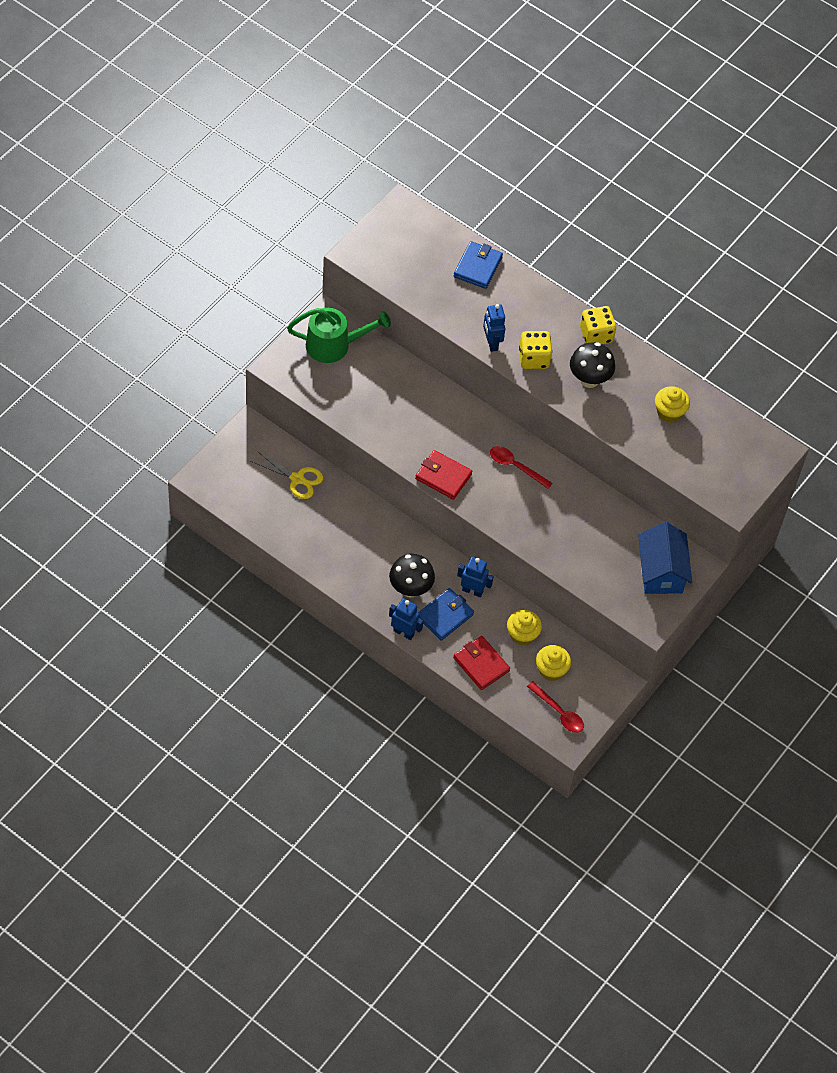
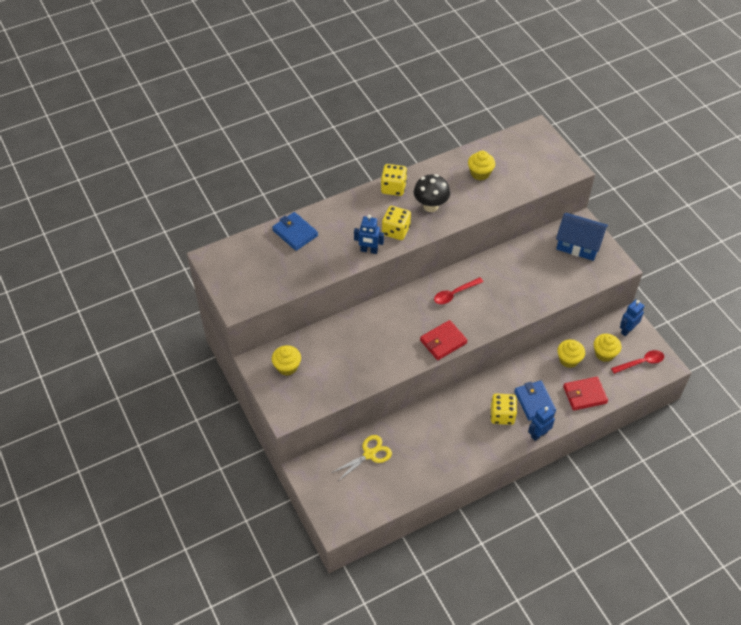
camera: 60 degrees left, 5 degrees down
(335, 345) = (287, 367): green watering can -> yellow cupcake
(410, 589) = (502, 415): black mushroom -> yellow dice
(472, 591) = (519, 376): blue robot -> blue robot (627, 330)

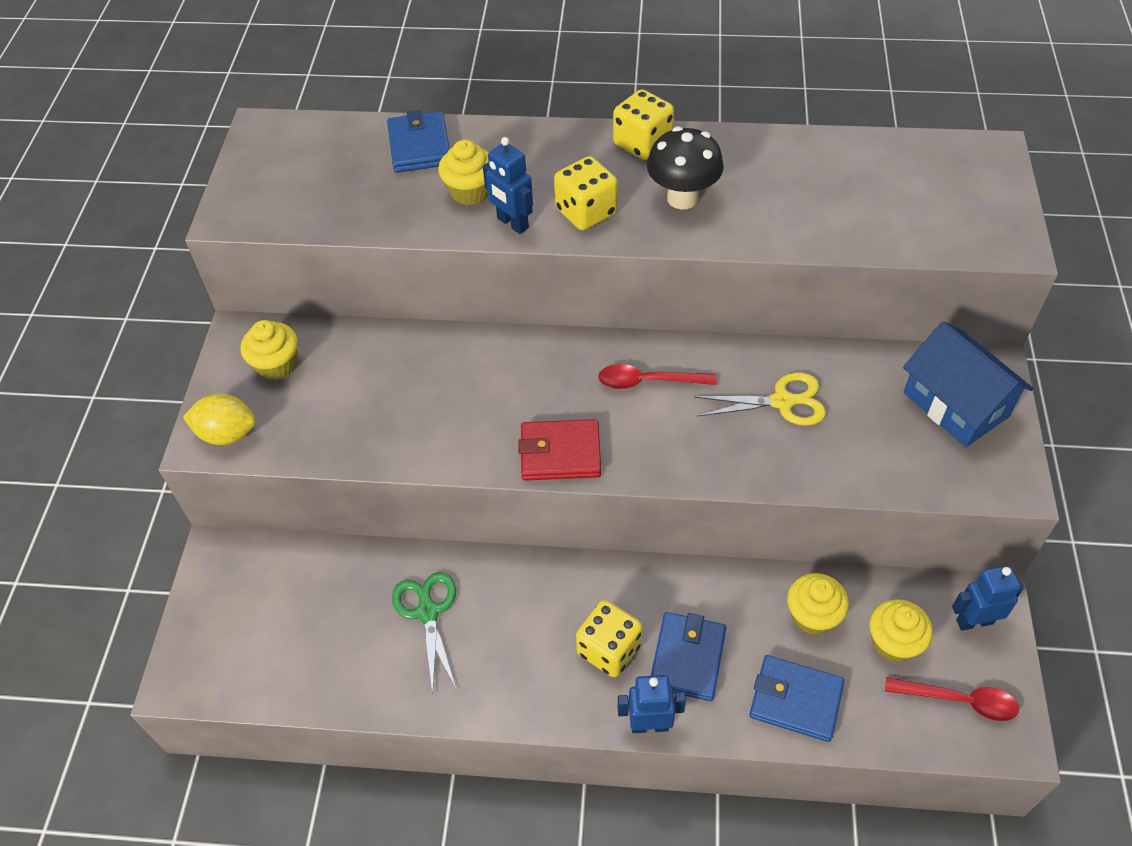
camera: 35 degrees right, 0 degrees up
(293, 407) = (227, 434): none -> yellow lemon
(369, 454) = (333, 588): yellow scissors -> yellow scissors (782, 402)
(418, 441) = (428, 612): none -> green scissors
(480, 173) = (820, 181): yellow cupcake -> yellow cupcake (470, 191)
(584, 395) = (795, 700): red wallet -> blue wallet

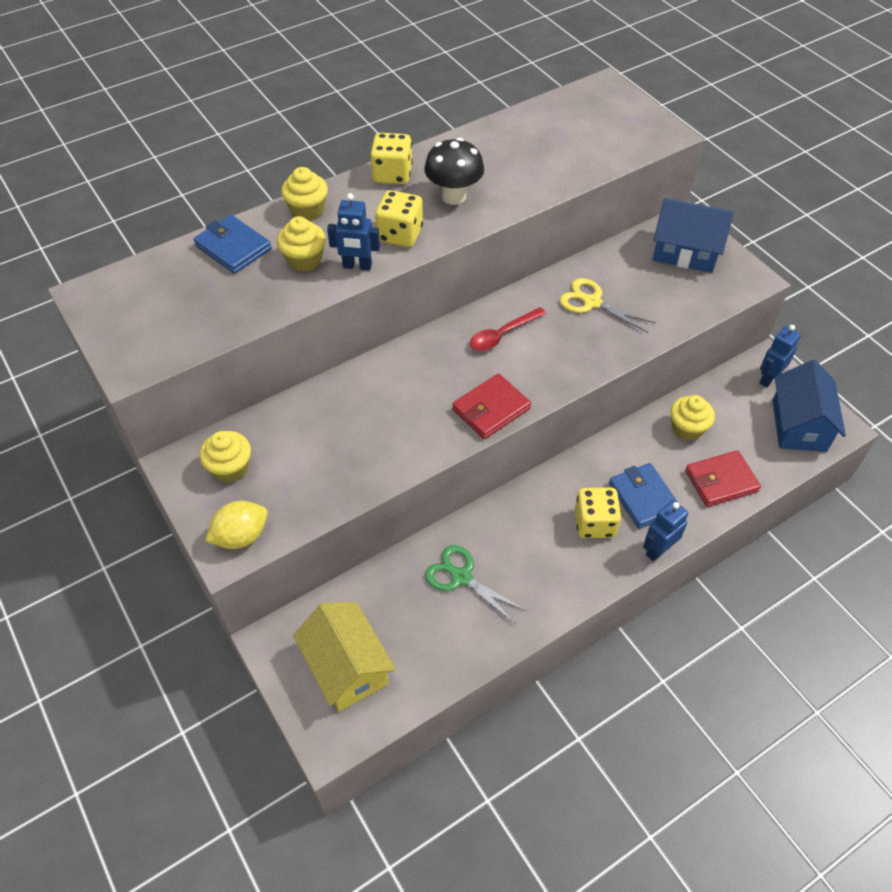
camera: 40 degrees left, 0 degrees up
(253, 624) = (347, 667): none -> yellow house
(782, 402) = (592, 302): yellow scissors -> yellow scissors turned 105 degrees counterclockwise
(795, 700) = (721, 481): blue wallet -> red wallet
(893, 642) = (740, 416): yellow cupcake -> yellow cupcake (307, 210)
(959, 701) = (799, 425): red spoon -> blue house

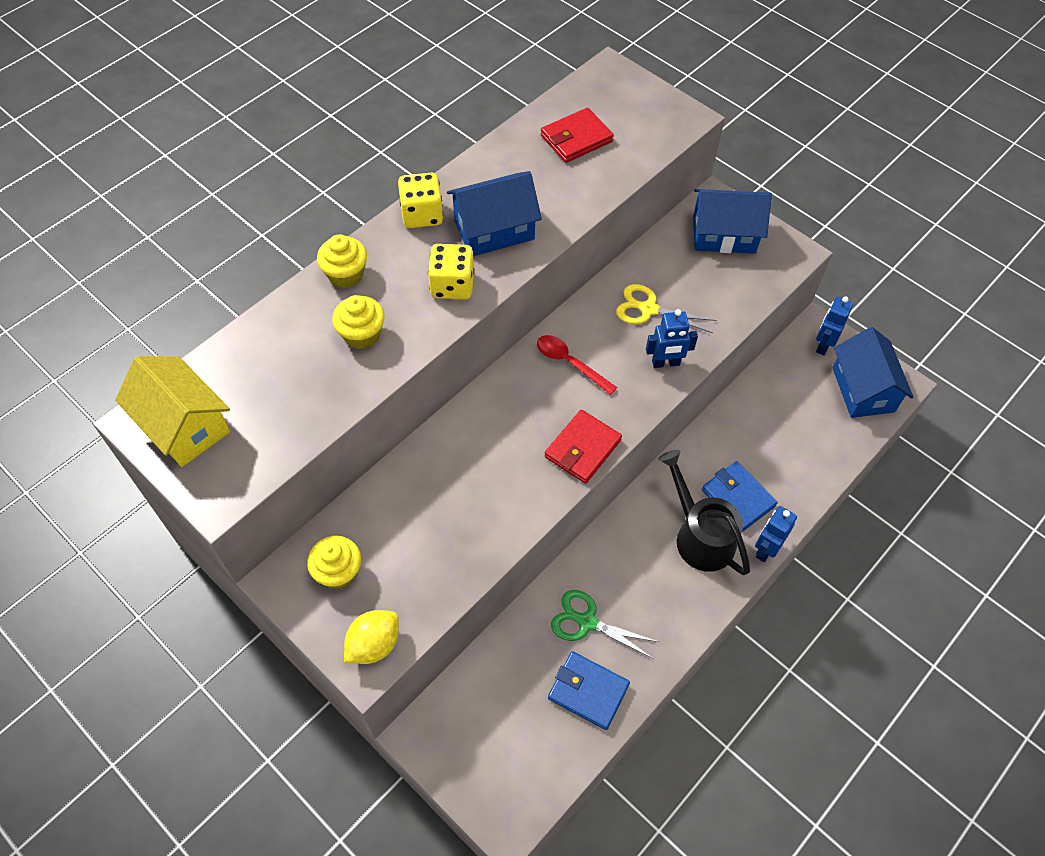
camera: 15 degrees left, 5 degrees up
(233, 247) = (281, 334): blue wallet -> blue wallet (588, 691)
(347, 667) = (503, 743): yellow house -> yellow house (184, 425)
(357, 266) = (419, 331): blue robot -> blue robot (666, 363)
(454, 196) = (494, 230): black mushroom -> blue house
(502, 334) = (570, 363): red spoon -> red spoon turned 90 degrees clockwise
(594, 523) = (699, 535): yellow dice -> black watering can
(687, 428) = (760, 415): yellow cupcake -> none
(721, 481) = (805, 464): red wallet -> red wallet (576, 138)

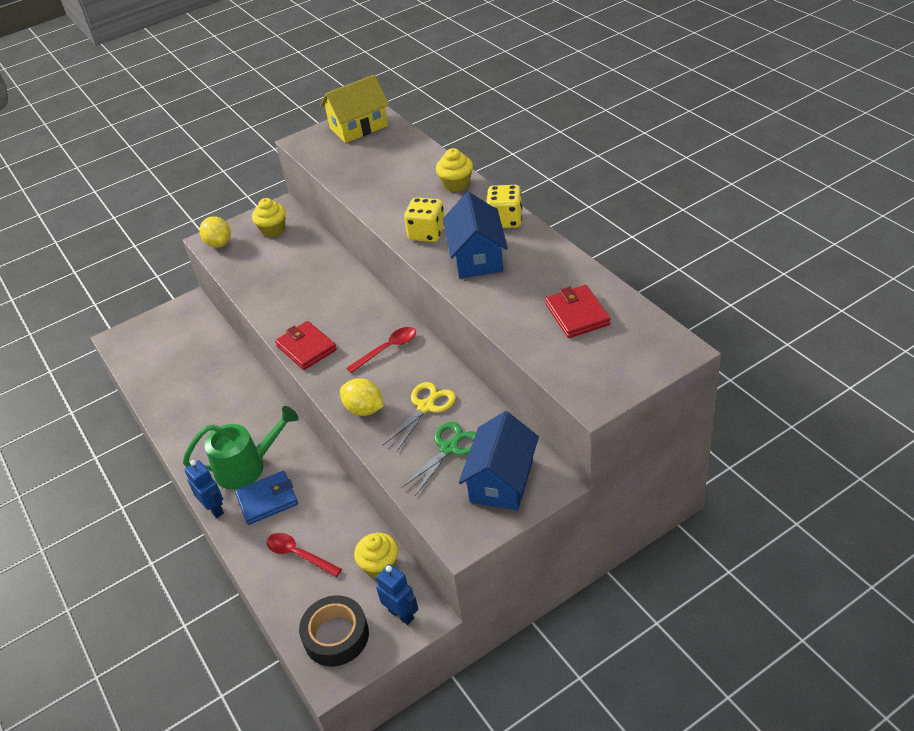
camera: 110 degrees right, 15 degrees down
(362, 334) = (398, 191): yellow cupcake -> yellow cupcake (380, 566)
(587, 622) = (215, 389): green scissors -> green scissors (449, 448)
(588, 691) = (169, 384): blue wallet -> none
(666, 363) = (364, 409): blue robot -> yellow lemon
(699, 535) = (248, 466): black watering can -> green watering can
(793, 446) = (299, 555): none -> red spoon
(863, 389) = (336, 636): blue house -> black tape

